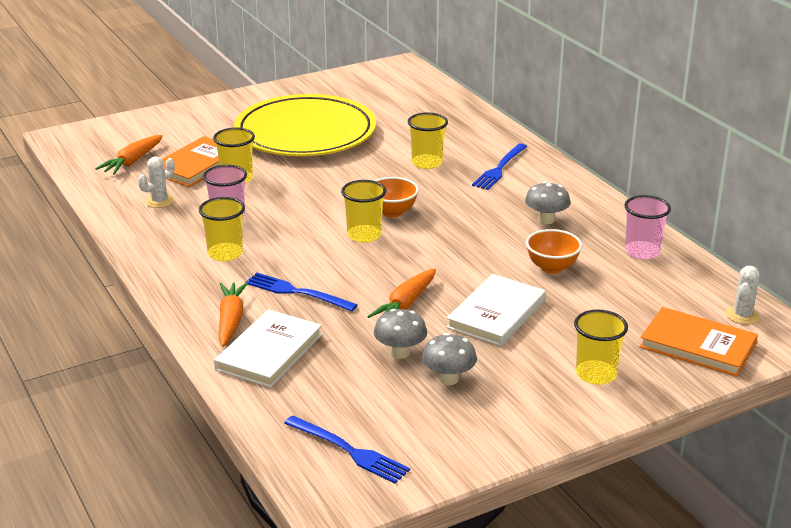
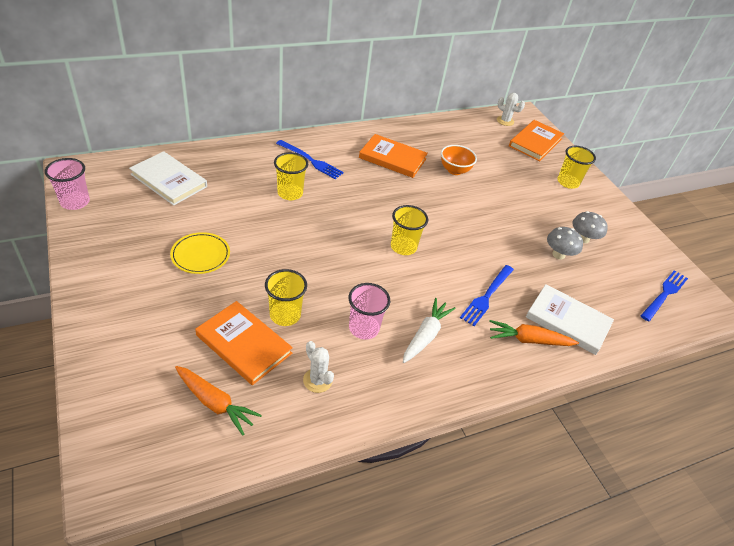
camera: 90 degrees left, 15 degrees up
(225, 253) = (425, 335): yellow cup -> white carrot
(305, 133) = (200, 255): yellow plate -> yellow plate, size x0.42
(392, 212) = (369, 226): orange bowl -> none
(405, 304) = (501, 242): orange carrot -> none
(496, 314) = (509, 204): white book -> white book (169, 180)
(546, 220) = (392, 158): grey mushroom -> orange book
(642, 252) = (437, 133): pink cup -> pink cup (75, 202)

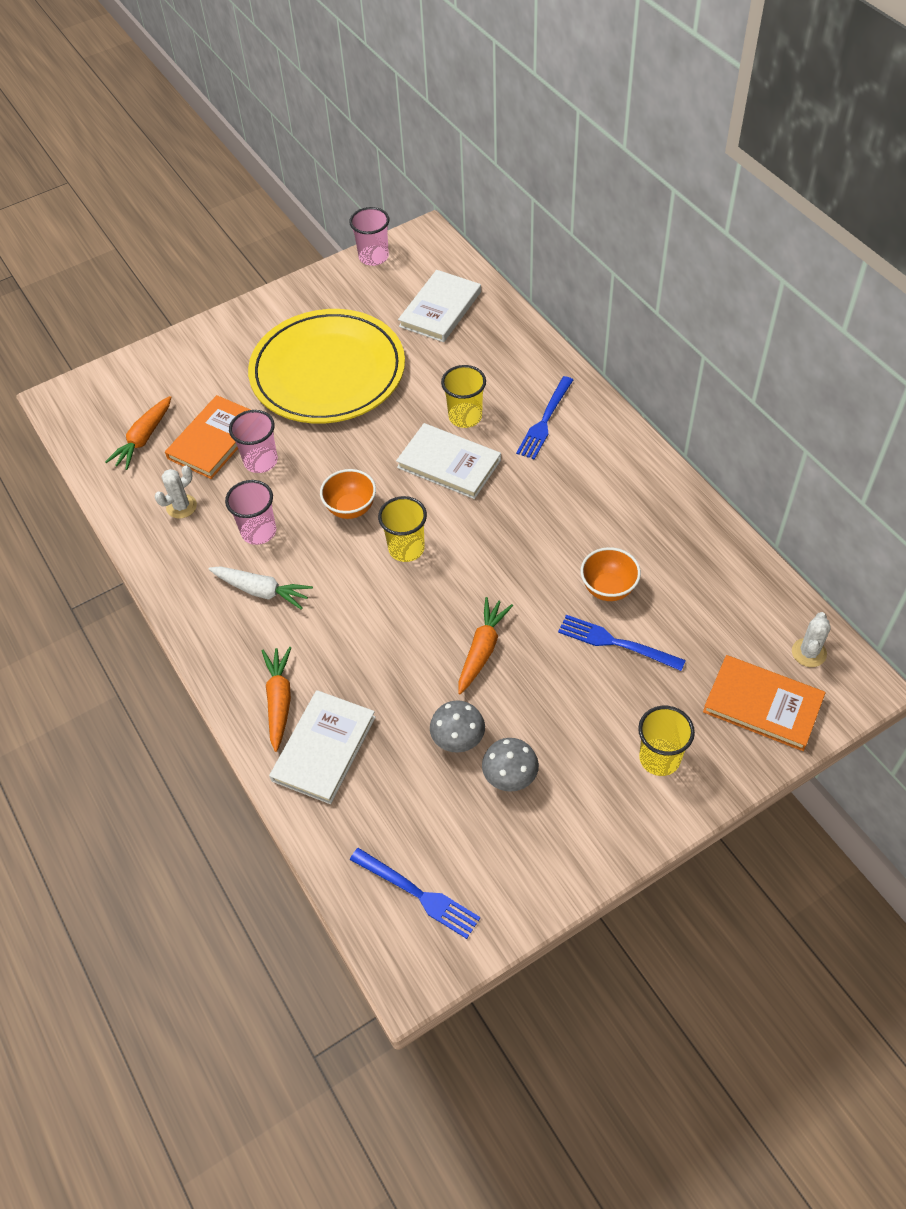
camera: 90 degrees right, 10 degrees up
(200, 255) = (328, 372): yellow plate -> yellow plate, size x2.41
(285, 315) = (261, 461): yellow cup -> pink cup
(332, 210) = (449, 464): none -> white book
(357, 268) = (351, 508): none -> orange bowl
(392, 158) = (599, 507): orange book -> none
(486, 296) = (343, 649): blue fork -> blue fork (616, 643)
(493, 230) = (482, 649): none -> orange carrot

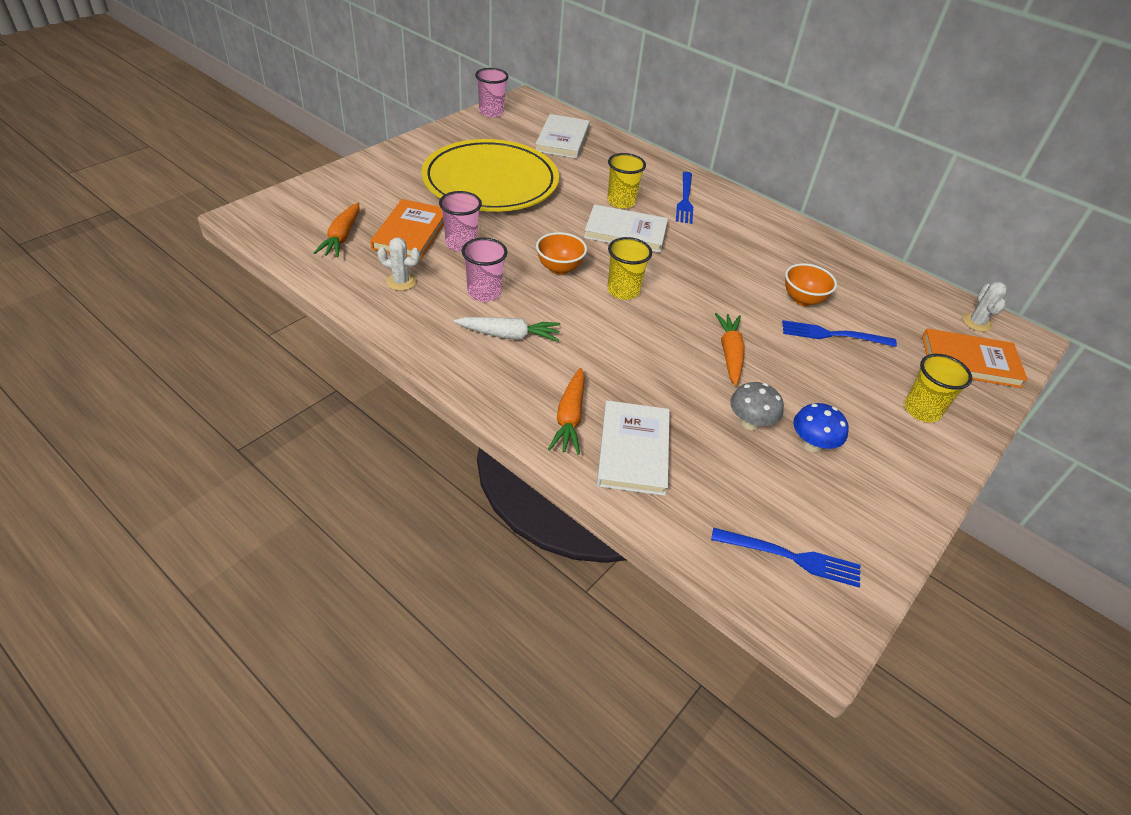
camera: 25 degrees left, 10 degrees down
(181, 506) = (401, 282): white cactus -> white cactus turned 75 degrees clockwise
(279, 701) = (570, 418): orange carrot -> orange carrot turned 150 degrees counterclockwise
(510, 777) = (812, 444): grey mushroom -> blue mushroom

